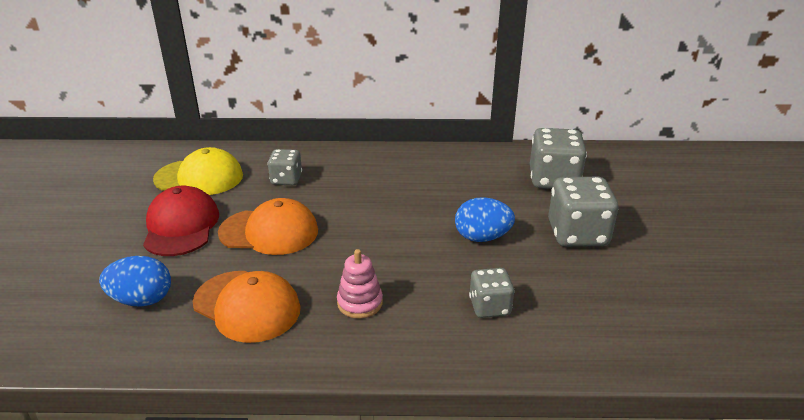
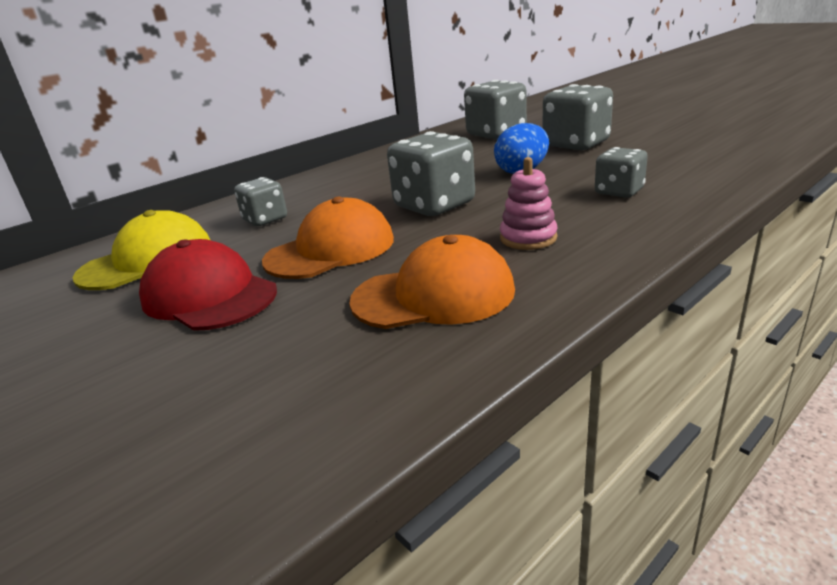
camera: 40 degrees left, 5 degrees down
(142, 300) = (296, 362): blue egg -> none
(374, 233) = (434, 205): none -> grey dice

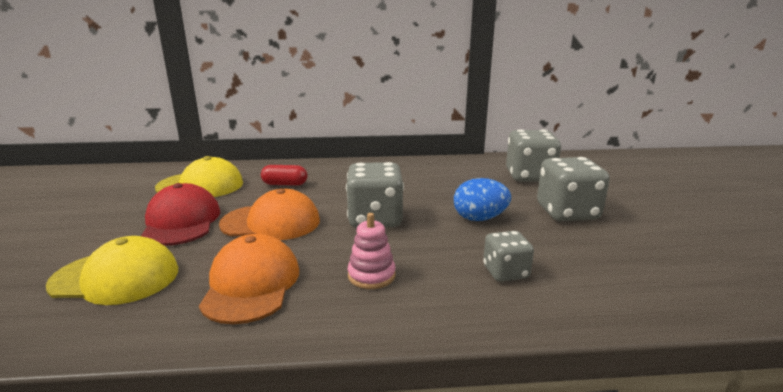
camera: 35 degrees right, 5 degrees down
(251, 371) = (116, 277): none -> yellow cap
(265, 219) = (285, 184): grey dice -> red capsule
(434, 295) = (251, 284): orange cap -> orange cap turned 120 degrees counterclockwise

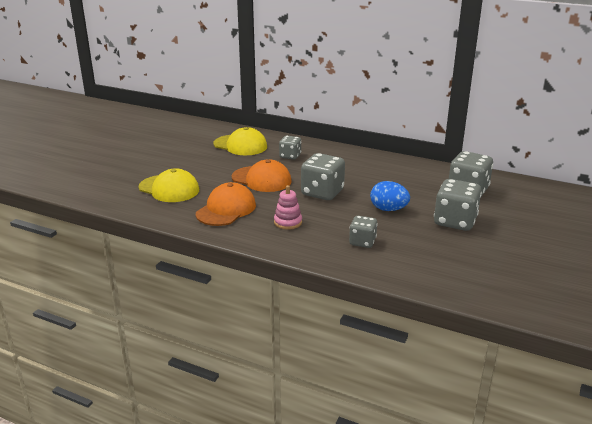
camera: 30 degrees right, 5 degrees up
(181, 221) = (215, 166): red cap -> none
(285, 184) = (290, 156): red capsule -> grey dice

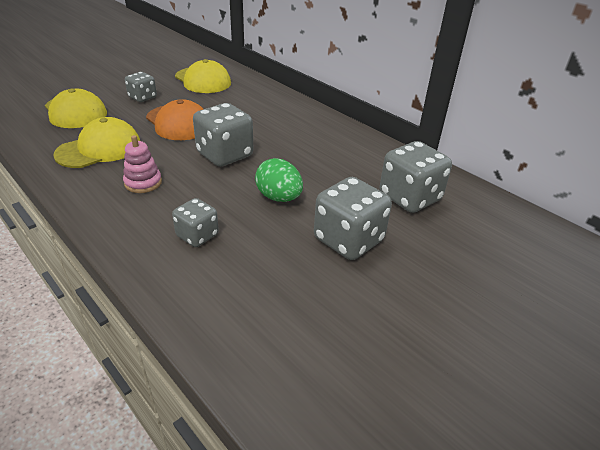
camera: 20 degrees right, 10 degrees up
(226, 209) = (99, 149): orange cap -> yellow cap
(290, 156) = (240, 103): grey dice -> grey dice (142, 97)
(388, 209) = (279, 197): blue egg -> green egg

